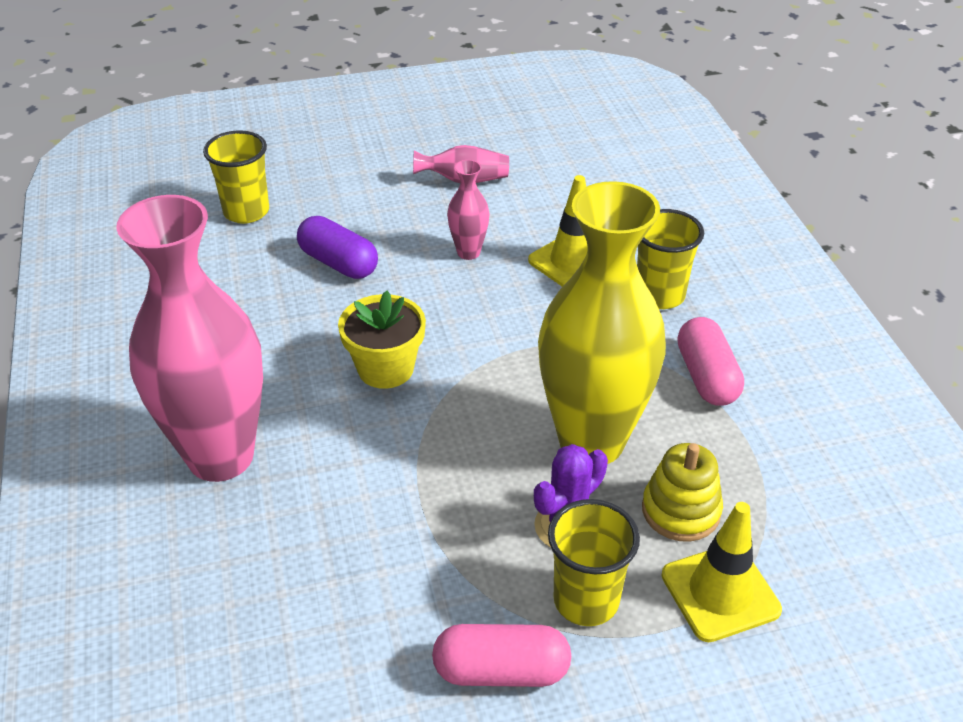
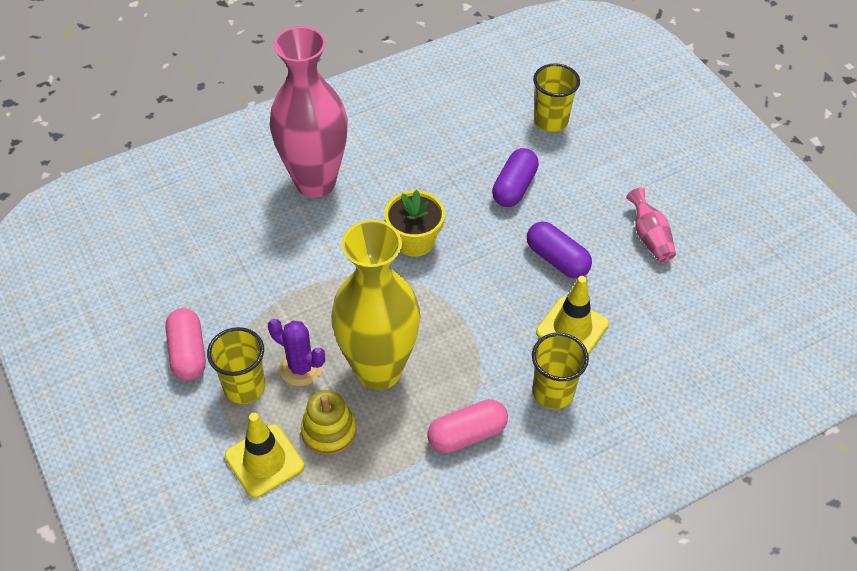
camera: 75 degrees right, 10 degrees up
(468, 252) = (557, 259): pink vase -> purple capsule

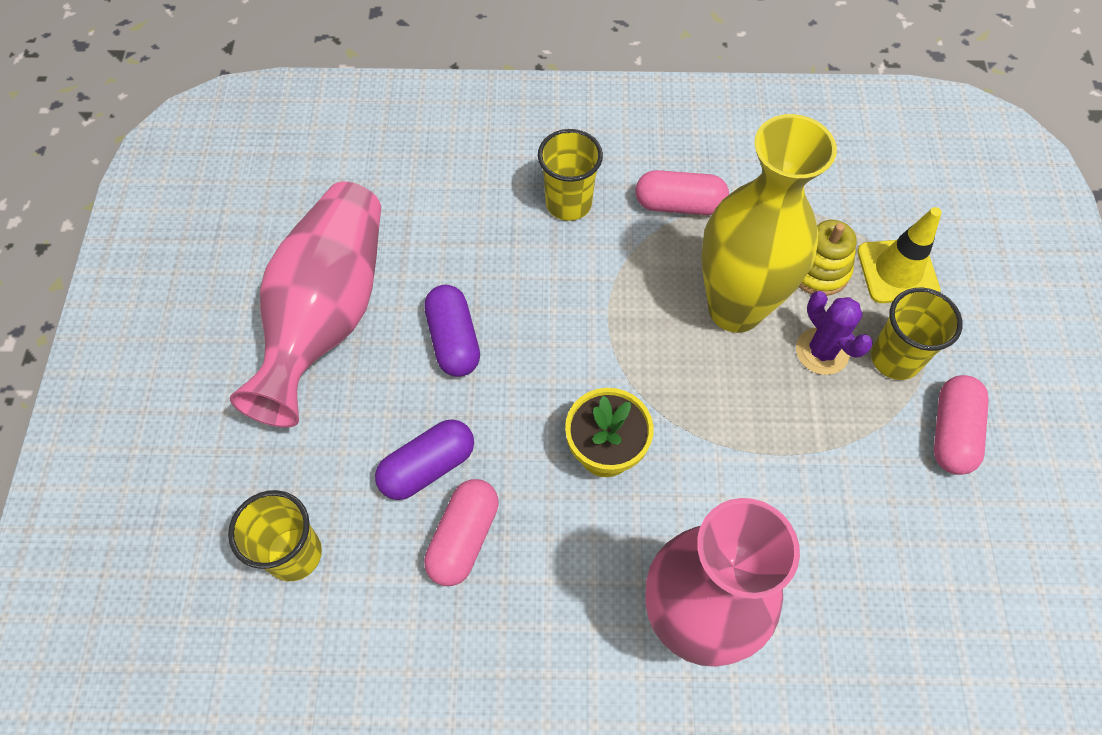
camera: 150 degrees left, 10 degrees up
(466, 165) = (464, 538): none -> pink capsule
(572, 328) = (500, 255): yellow traffic cone -> none
(649, 237) = (328, 315): pink vase -> pink vase, size x2.36

